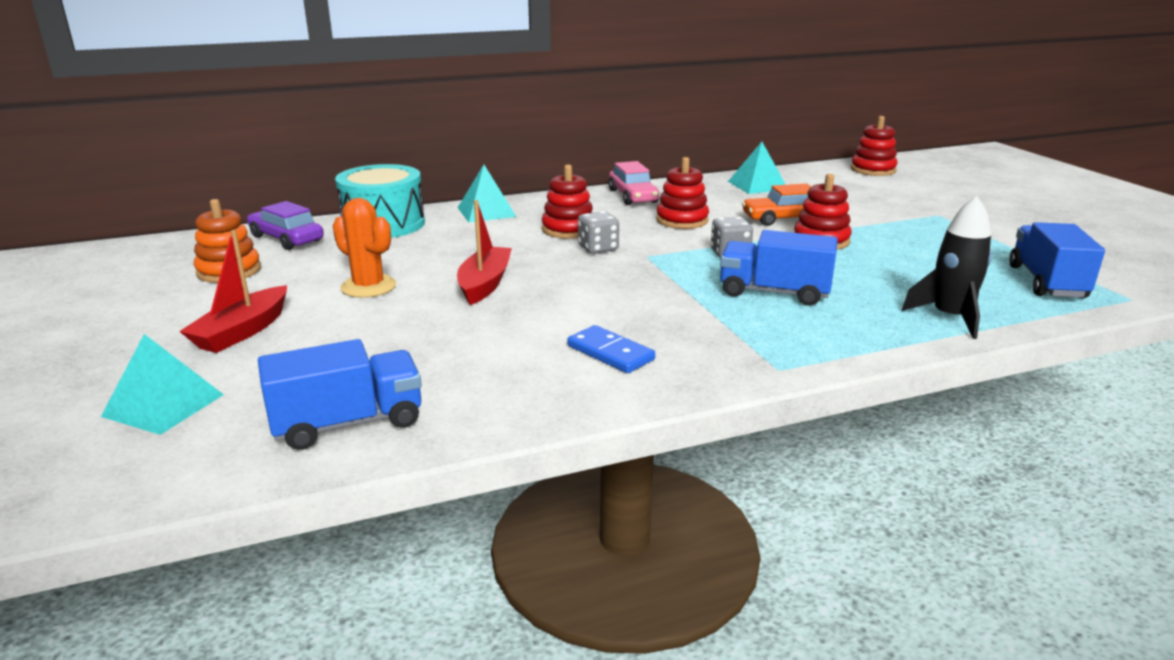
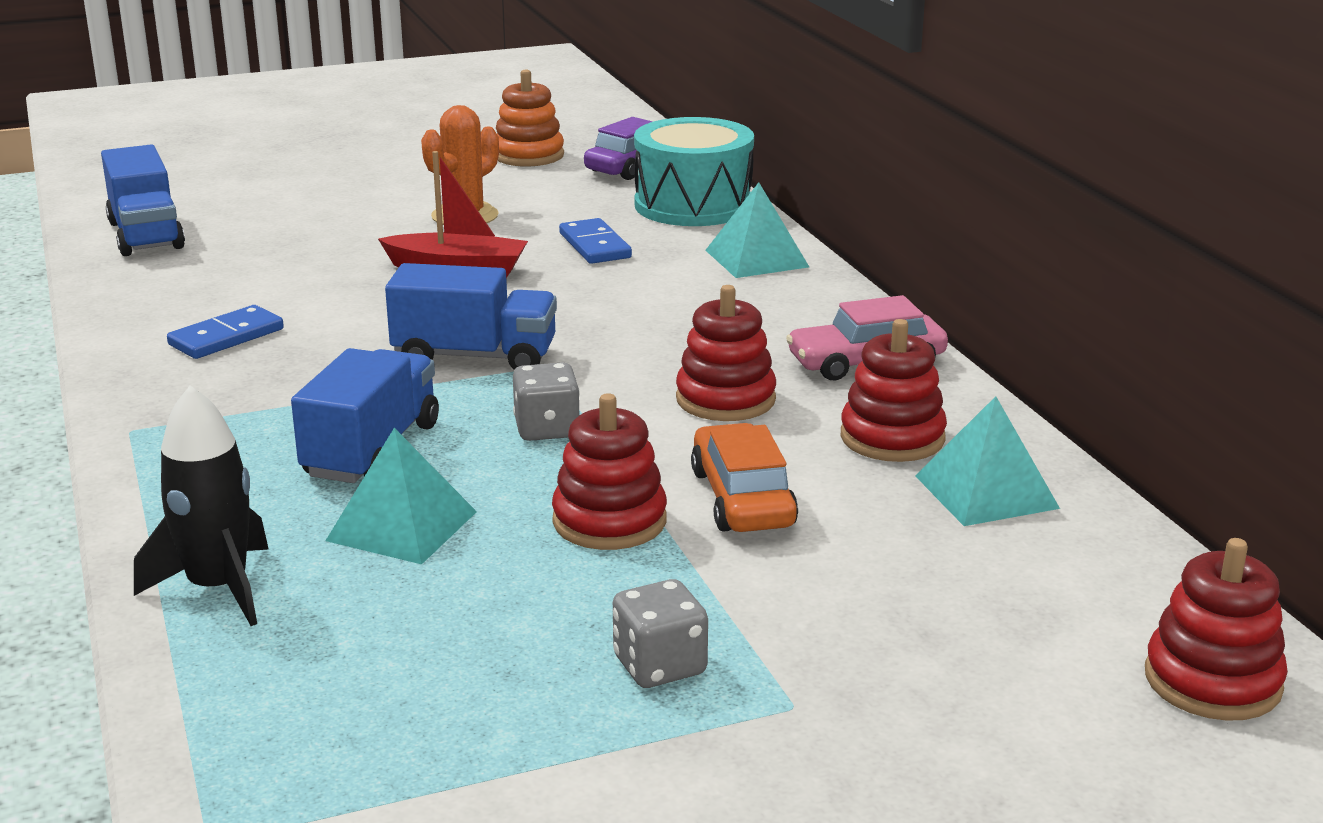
camera: 90 degrees right, 0 degrees up
(163, 405) = (221, 174): turquoise pyramid -> turquoise pyramid (402, 526)
(242, 331) = (361, 180): red boat -> none
(450, 248) = (594, 246): none -> blue domino
(568, 229) = (673, 313): red stacking toy -> red stacking toy (892, 438)
(598, 248) = (584, 332): grey dice -> grey dice (659, 666)
(1046, 282) = (332, 746): blue truck -> blue truck (475, 357)

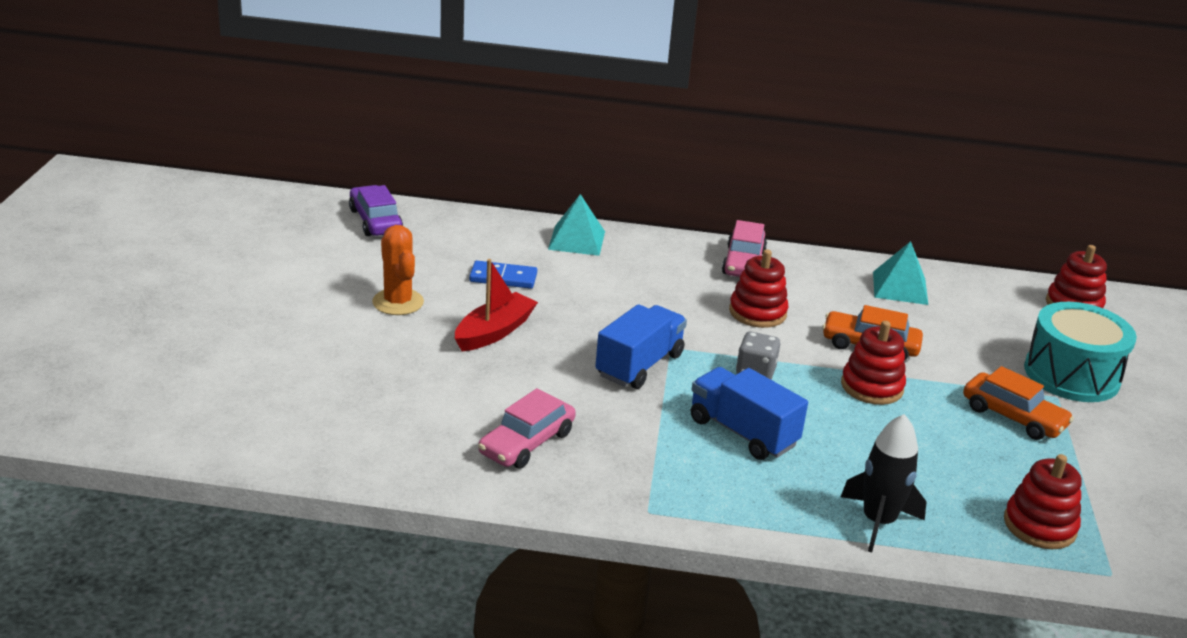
camera: 65 degrees left, 5 degrees up
(146, 235) = (282, 433): blue truck -> none
(226, 337) = (526, 443): blue domino -> pink car
(402, 526) = (841, 447): turquoise pyramid -> none
(528, 155) = (304, 247): orange stacking toy -> none
(659, 666) = (1013, 417): grey dice -> orange car
(693, 205) = (470, 228): turquoise drum -> turquoise drum (1071, 375)
(892, 438) = (832, 288): red stacking toy -> red stacking toy (1039, 526)

